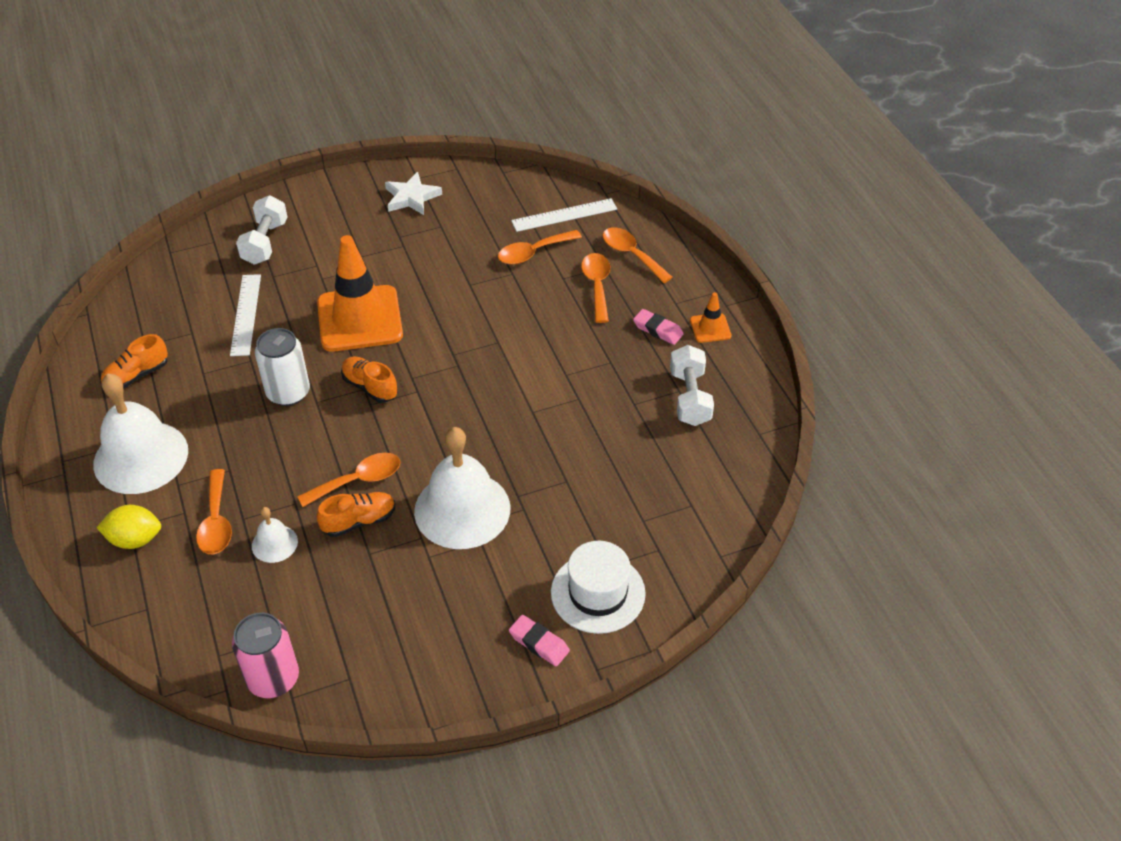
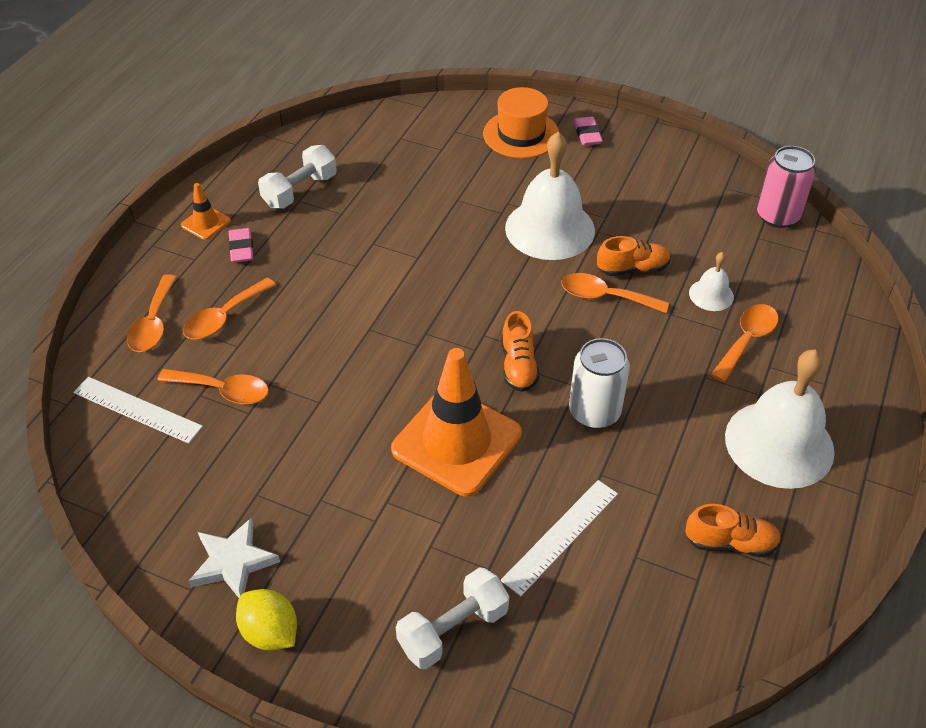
camera: 135 degrees left, 0 degrees up
(135, 539) = (826, 370): yellow lemon -> yellow lemon (270, 632)
(359, 521) = (632, 269): orange shoe -> orange shoe turned 150 degrees clockwise
(598, 593) = (521, 134): white hat -> orange hat

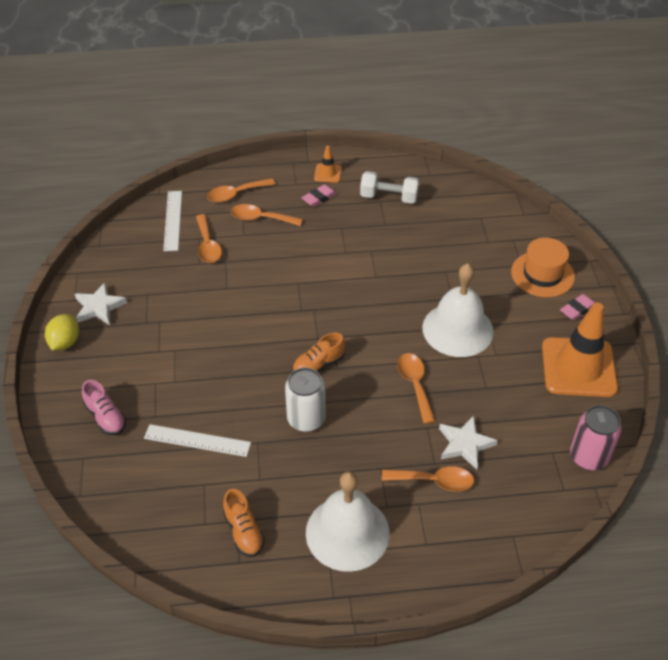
camera: 60 degrees right, 0 degrees up
(453, 629) = (106, 417): white dumbbell -> pink shoe
(456, 442) = (237, 361): orange traffic cone -> orange traffic cone (578, 367)
(632, 269) = (455, 389): orange shoe -> none
(711, 295) = (465, 444): white bell -> white star

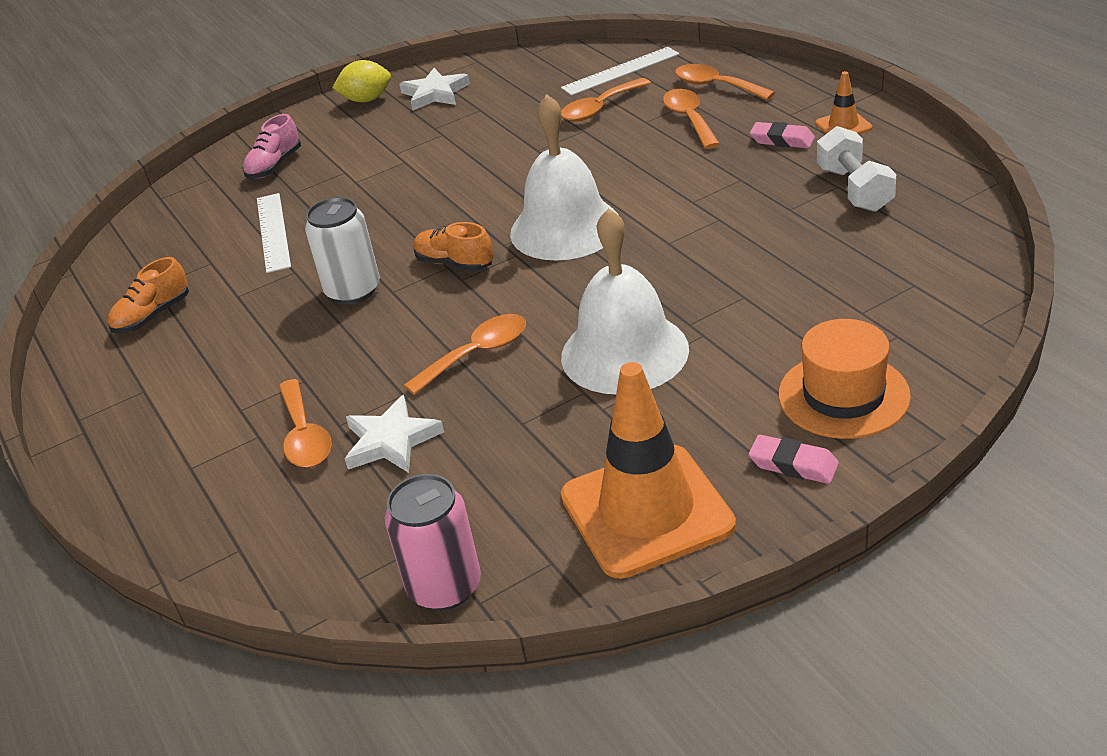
camera: 70 degrees right, 10 degrees down
(347, 532) = (182, 393): white bell -> white bell (565, 228)

